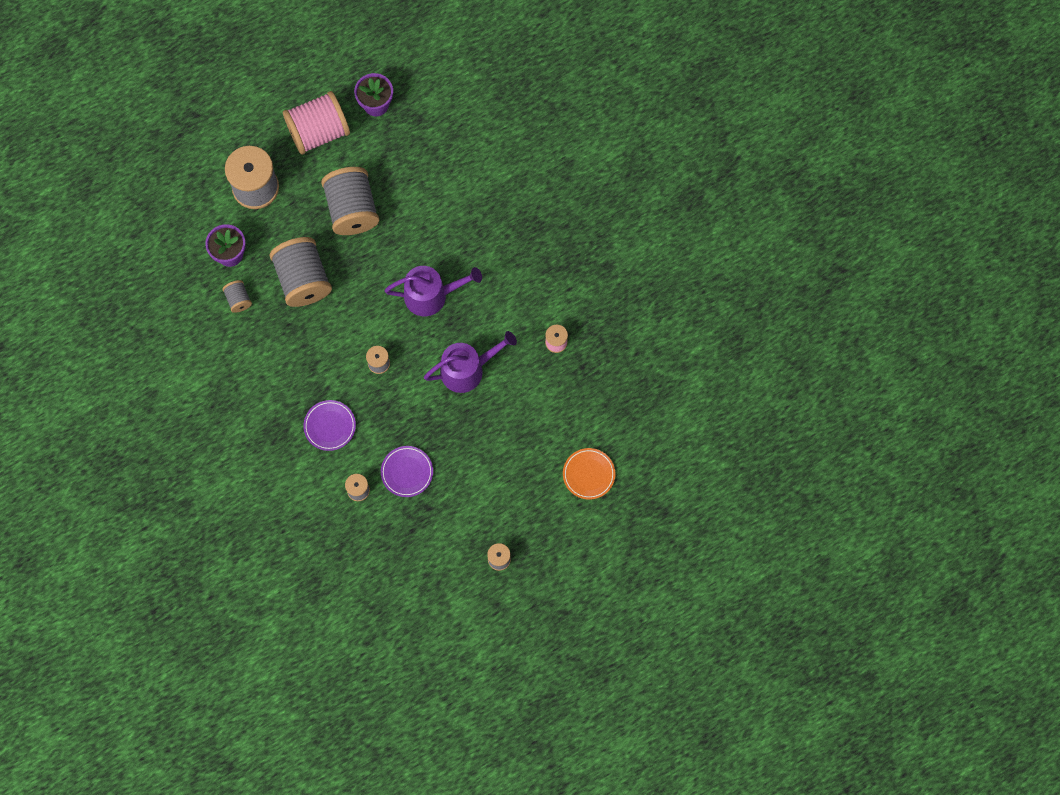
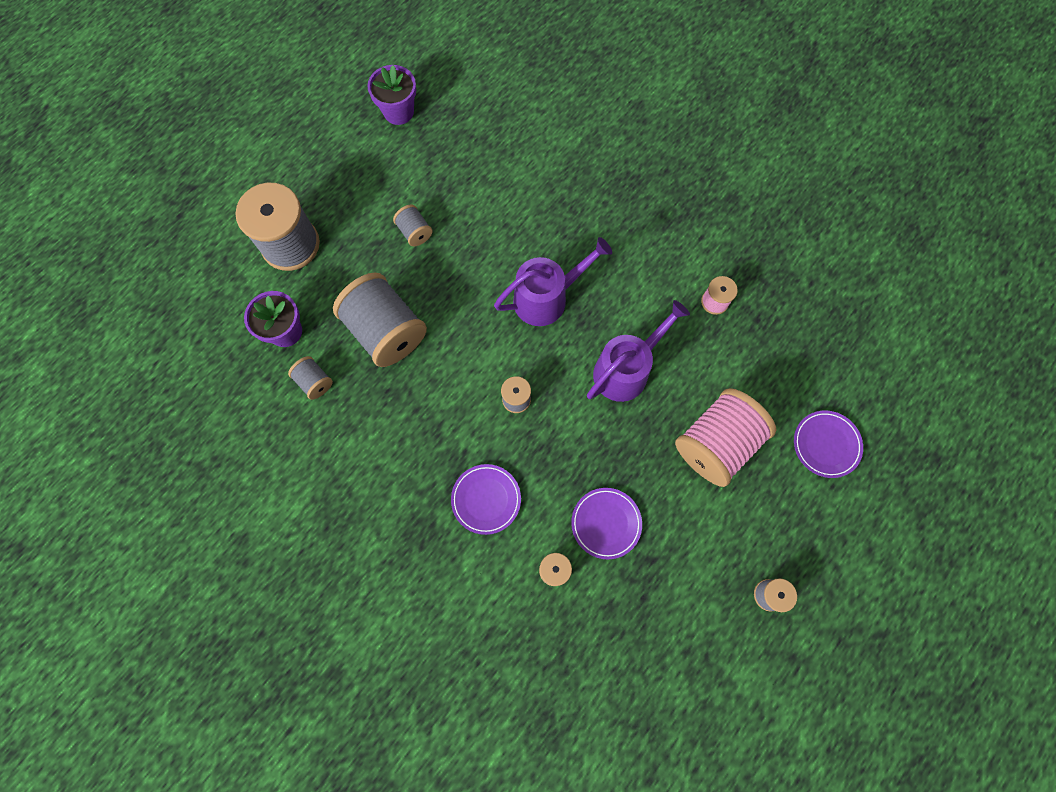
camera: 20 degrees left, 0 degrees up
(318, 132) = (343, 160): pink spool -> pink spool (716, 443)
(352, 209) = (415, 232): grey spool -> grey spool, size x0.46
(588, 474) = (826, 444): orange plate -> purple plate

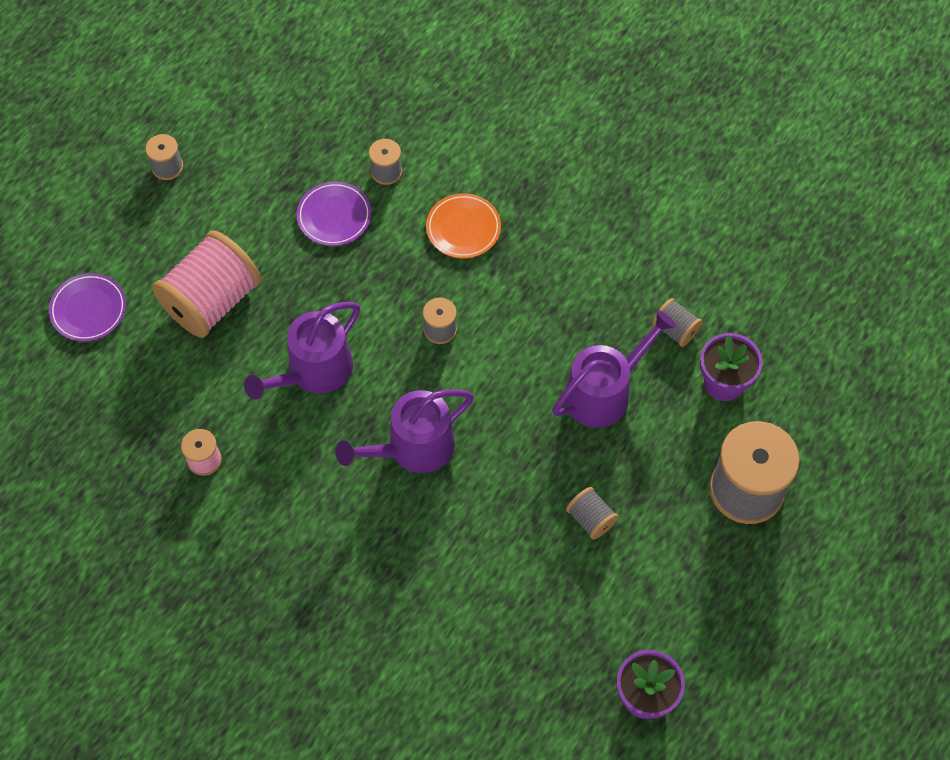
camera: 175 degrees right, 10 degrees down
(386, 331) = (604, 392): grey spool -> purple watering can
(486, 499) = (463, 228): purple plate -> orange plate

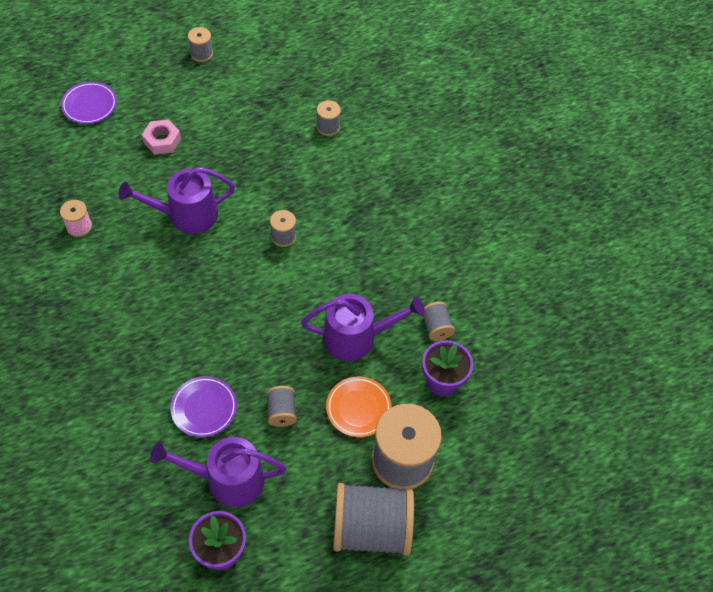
camera: 30 degrees right, 5 degrees down
(212, 301) = (162, 141): pink spool -> pink nut
(334, 216) = (275, 134): purple plate -> purple plate (204, 408)
(413, 448) = (207, 296): purple watering can -> purple watering can (228, 479)
(463, 228) = (348, 186): orange plate -> orange plate (358, 408)
(769, 576) = (371, 528): none -> grey spool

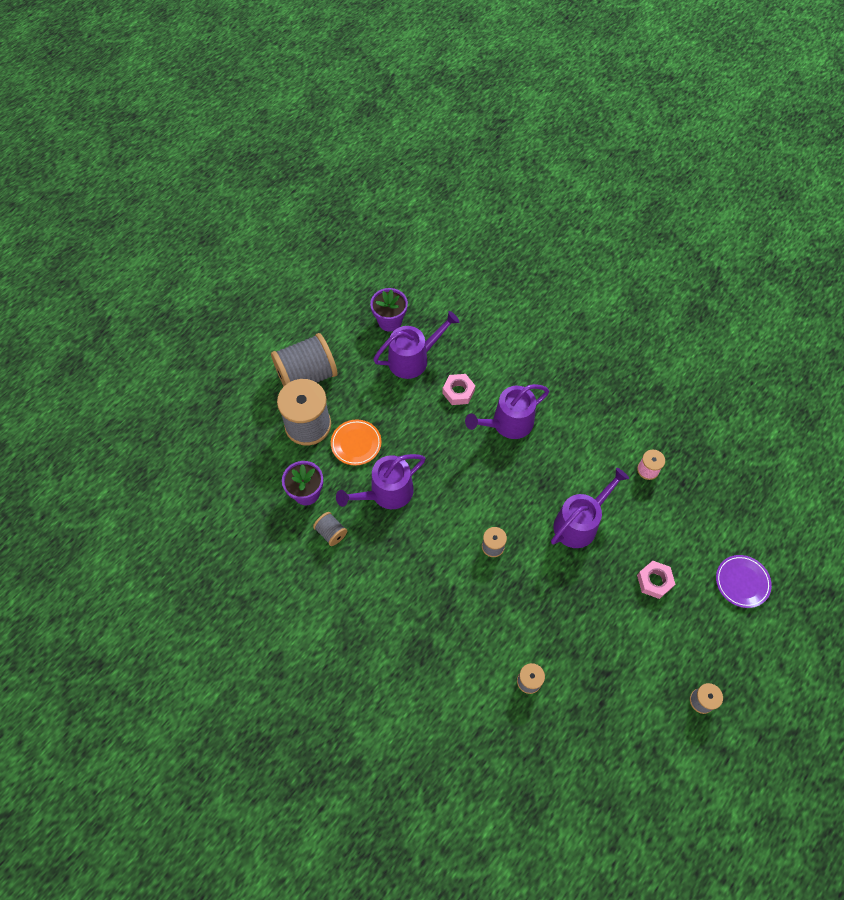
camera: 155 degrees right, 5 degrees up
(177, 343) = (508, 423): none -> purple watering can
(204, 408) = (458, 392): purple plate -> pink nut
(281, 412) = (406, 415): grey spool -> none

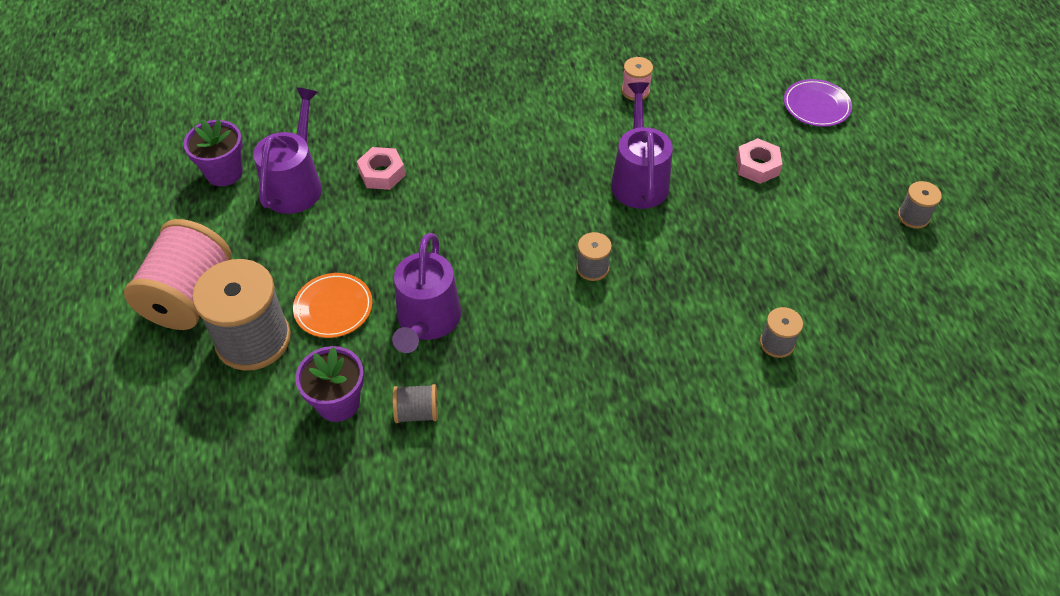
camera: 50 degrees left, 10 degrees down
(306, 376) = (189, 296): grey spool -> pink spool
(508, 423) = (466, 158): purple watering can -> none

